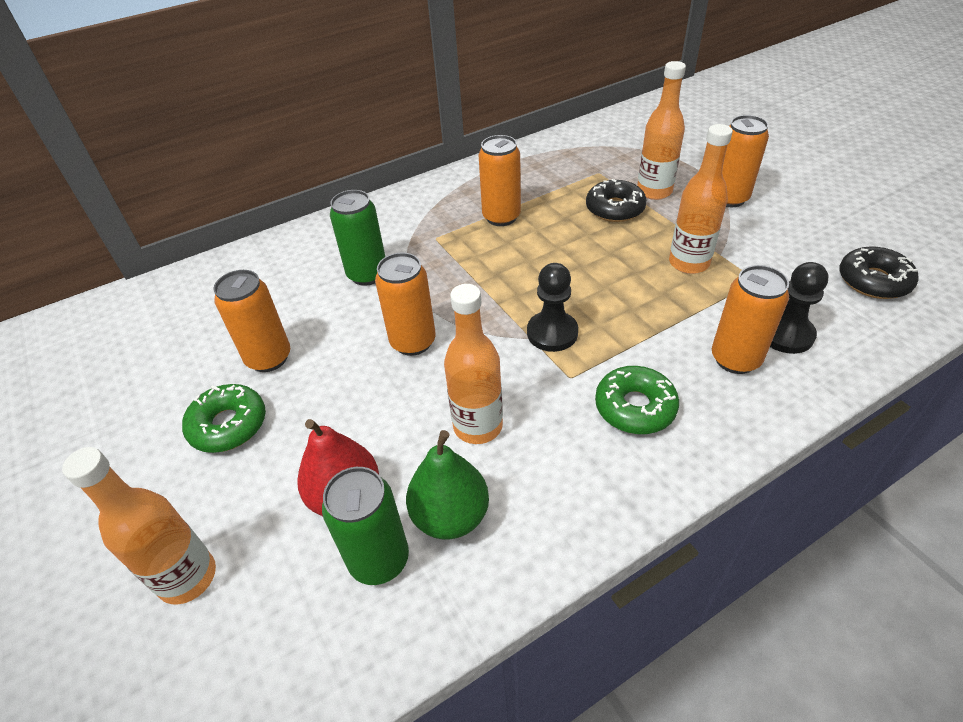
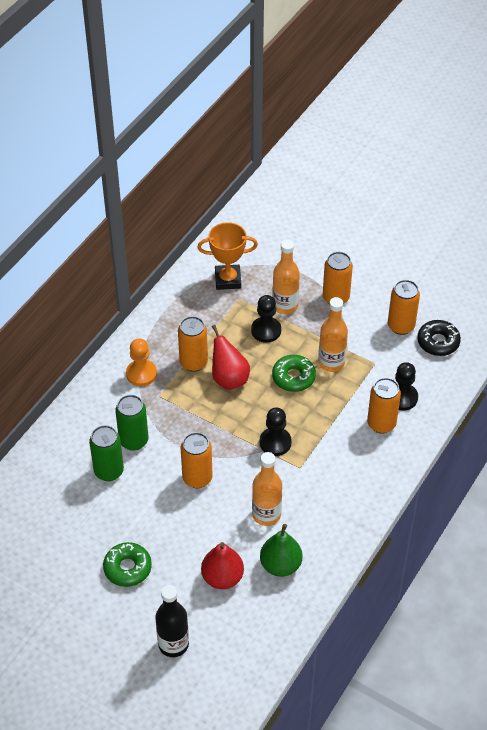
camera: 30 degrees left, 5 degrees up
(187, 577) = (173, 644): orange bottle -> black bottle
(269, 358) = (116, 521): orange can -> orange can (401, 326)
(379, 559) = (259, 598): green can -> green can (109, 471)
(431, 212) = (141, 374): none -> orange pawn
(535, 244) = (229, 379): none -> red pear
(595, 154) = (228, 280): none -> orange trophy
(614, 209) = (266, 330): black donut -> black pawn
(635, 407) = (341, 473): green donut -> green donut (293, 377)

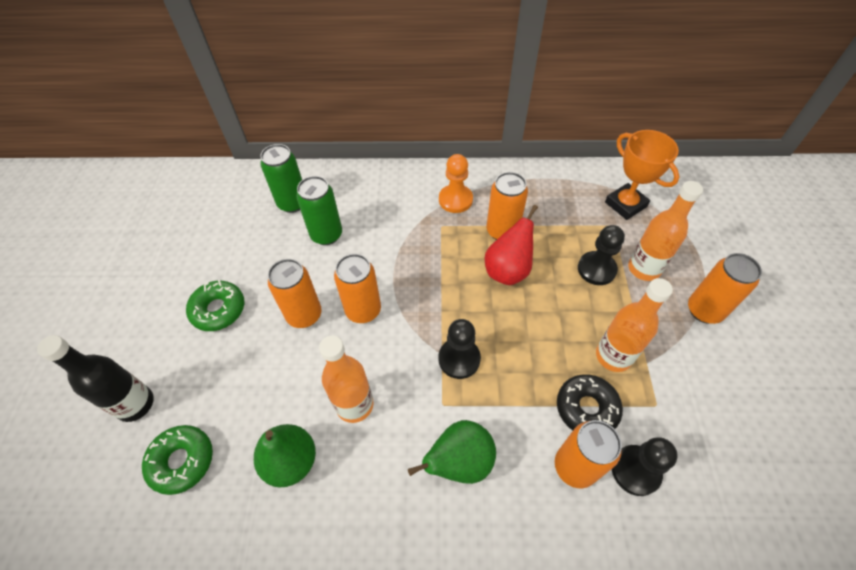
camera: 60 degrees right, 5 degrees up
(134, 441) = (374, 234): green can -> green can (292, 203)
(222, 577) = (245, 405): red pear -> none
(293, 377) = (560, 328): green donut -> green donut (182, 461)
(341, 477) = (459, 462): none -> green pear
(401, 326) = (739, 405): orange can -> orange can (304, 315)
(438, 342) = (762, 468): black donut -> black donut (586, 408)

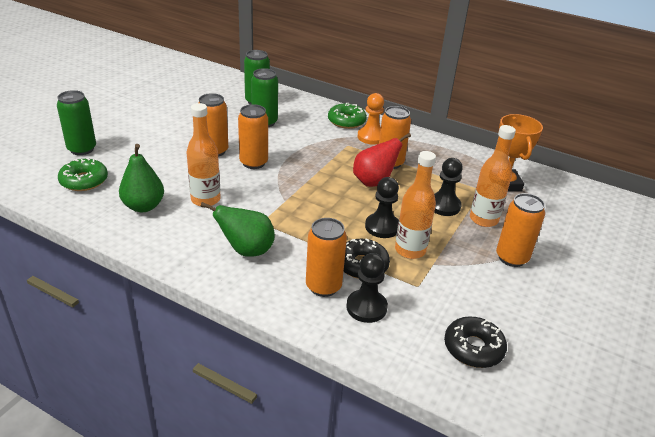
camera: 25 degrees right, 20 degrees down
(135, 404) = (82, 149): black bottle -> green can
(218, 310) = (165, 130): green donut -> green donut (346, 121)
(459, 359) = (295, 207): black pawn -> black pawn (382, 227)
(762, 463) = (473, 348): none -> black donut

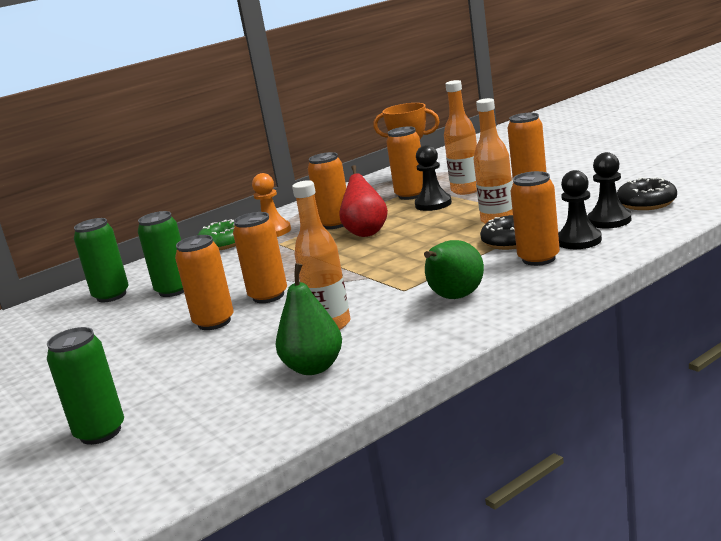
camera: 60 degrees left, 15 degrees down
(84, 181) = (203, 422): green donut -> none
(382, 227) = (452, 231): black pawn -> black pawn (609, 220)
(464, 189) = (411, 195): none -> orange can

